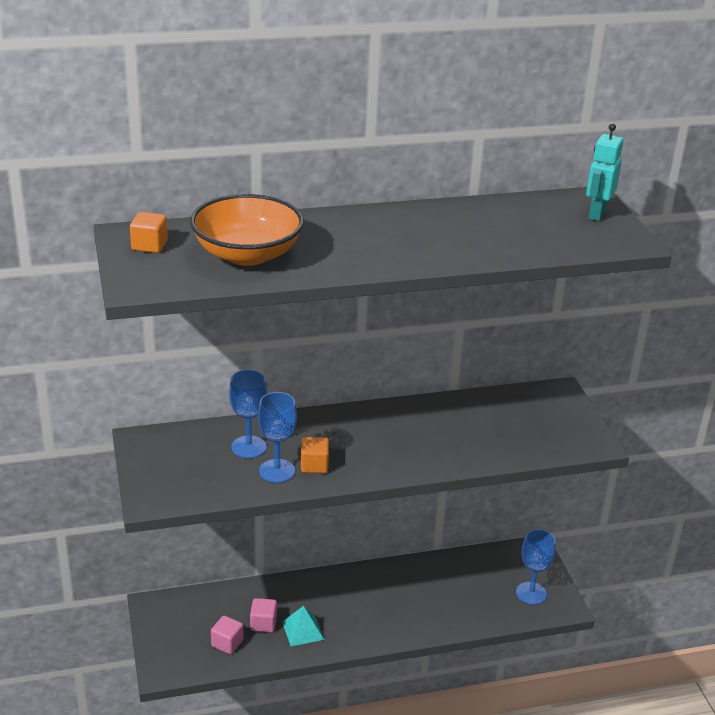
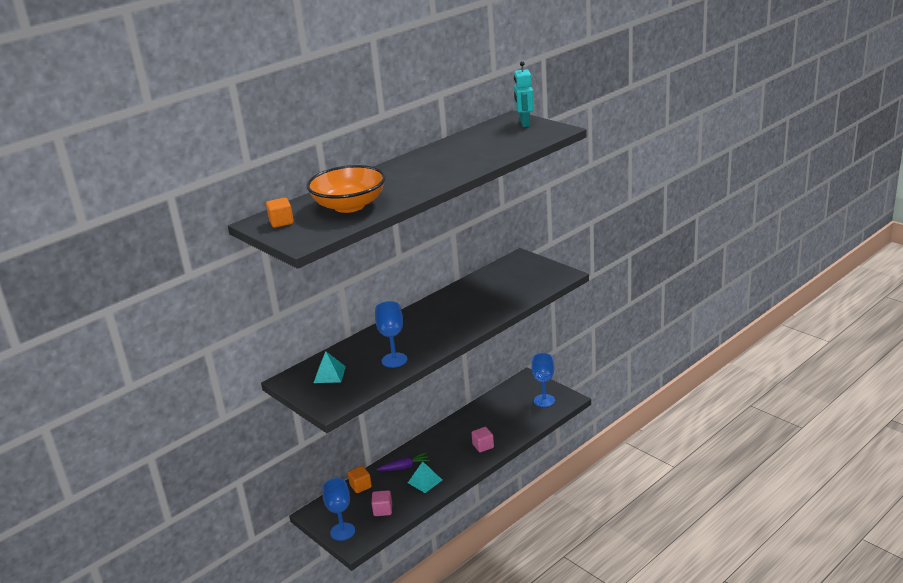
camera: 25 degrees left, 5 degrees down
(190, 455) = (329, 374): none -> turquoise pyramid
(248, 447) = (363, 356): blue goblet -> blue goblet (342, 531)
(263, 623) = (396, 489): pink cube -> pink cube (483, 446)
(295, 599) = (404, 467): none -> purple carrot
(314, 465) = (414, 348): orange cube -> orange cube (360, 486)

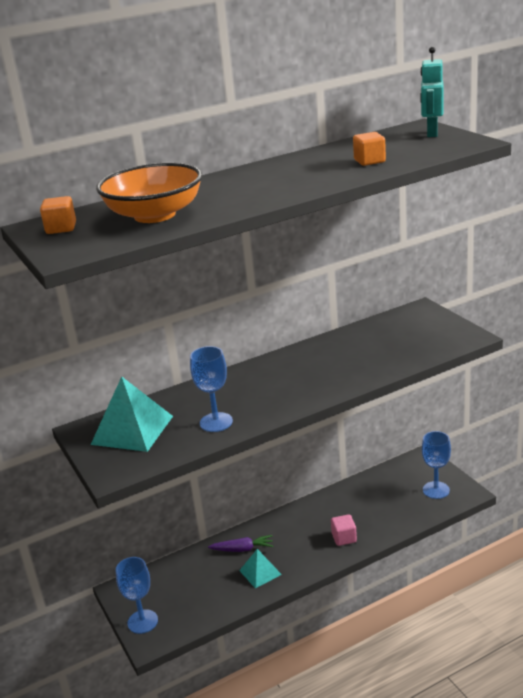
camera: 15 degrees right, 0 degrees up
(329, 374) = (132, 430): turquoise pyramid -> turquoise pyramid, size x1.76
(360, 486) = (184, 565): orange cube -> orange cube (369, 161)
(383, 510) = (198, 602): pink cube -> none

